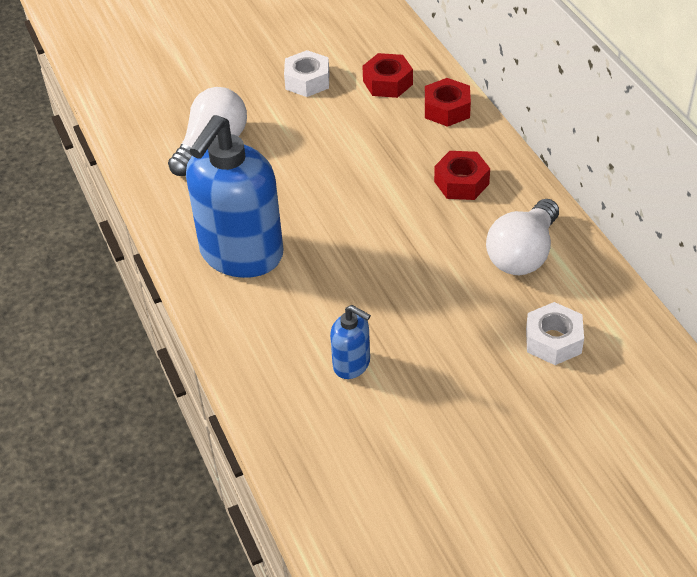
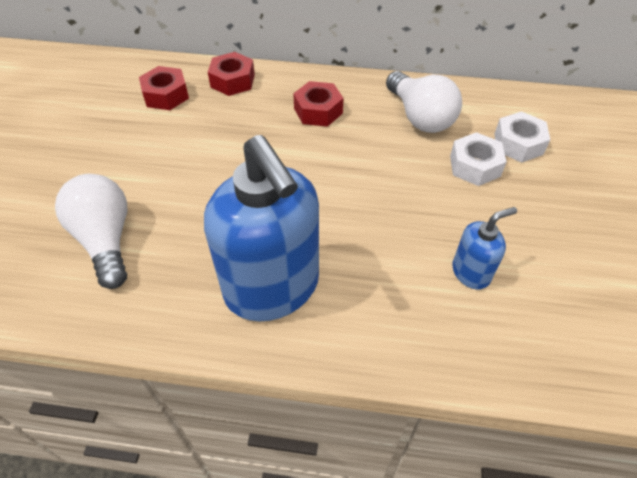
camera: 60 degrees left, 5 degrees up
(307, 81) = (104, 137): white nut -> white nut (474, 166)

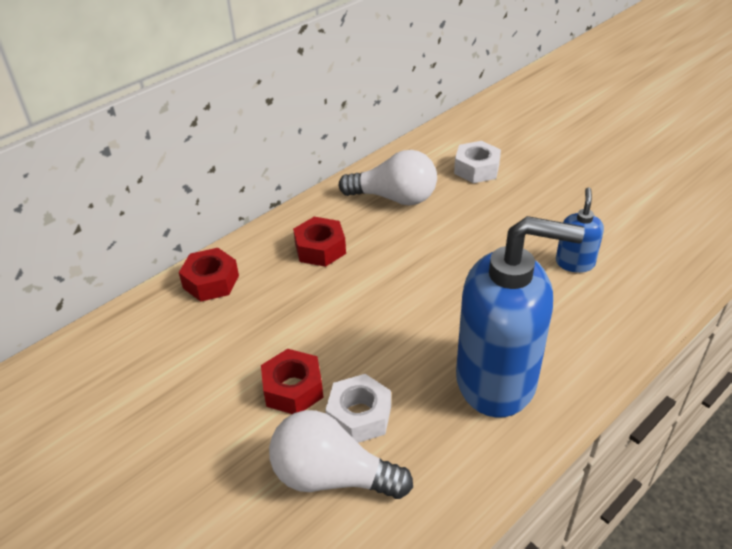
camera: 50 degrees left, 10 degrees down
(166, 95) = (171, 339): red nut -> red nut (293, 389)
(474, 166) = (476, 202): white nut -> white nut (359, 416)

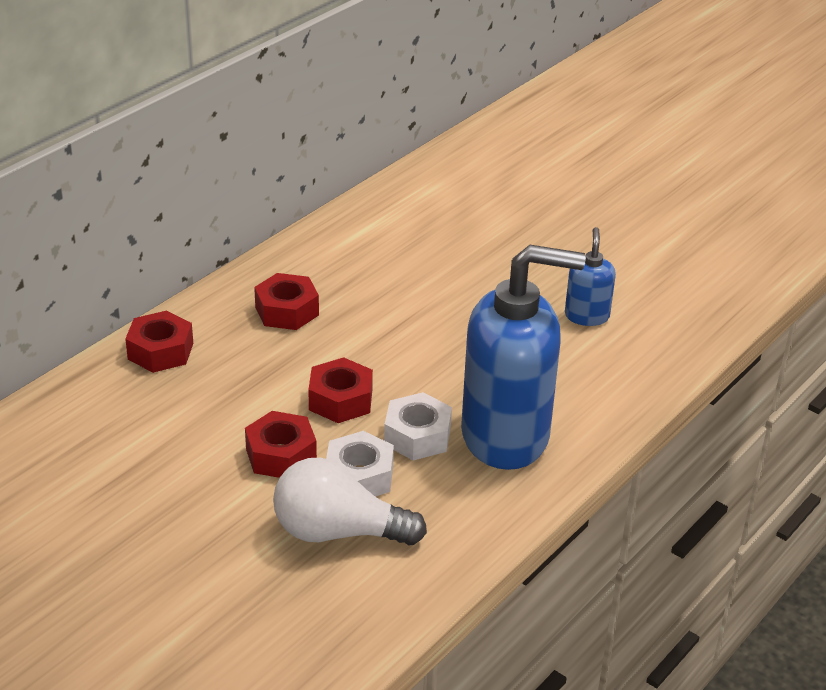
camera: 10 degrees left, 5 degrees down
(353, 335) = (340, 400): none -> red nut
(394, 198) = (369, 251): white light bulb -> none
(476, 169) = (466, 215): white nut -> white nut (417, 436)

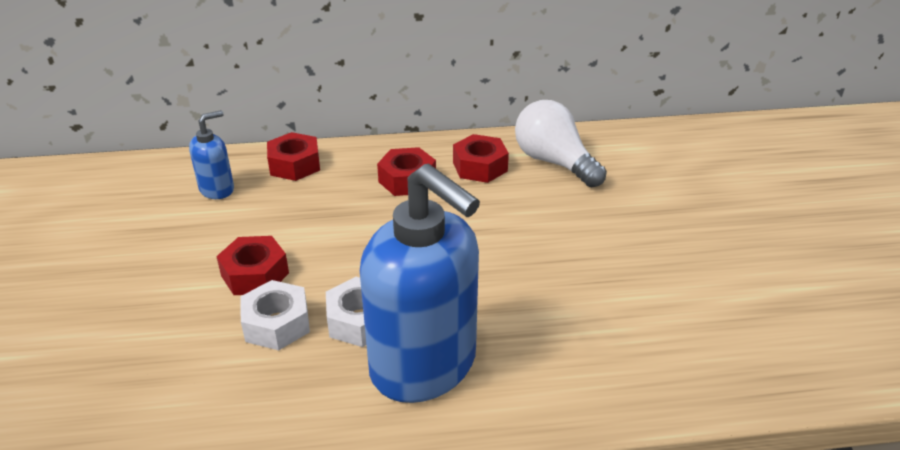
camera: 45 degrees right, 0 degrees up
(338, 532) = (201, 356): white light bulb -> white light bulb (554, 162)
(340, 400) = (349, 260): red nut -> red nut (480, 167)
(586, 316) = (635, 307): blue soap dispenser -> blue soap dispenser (217, 189)

